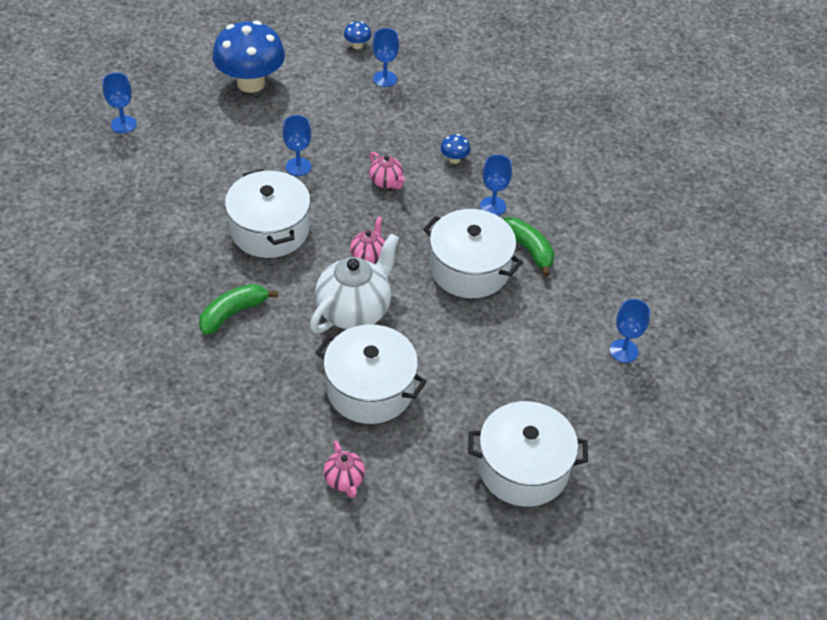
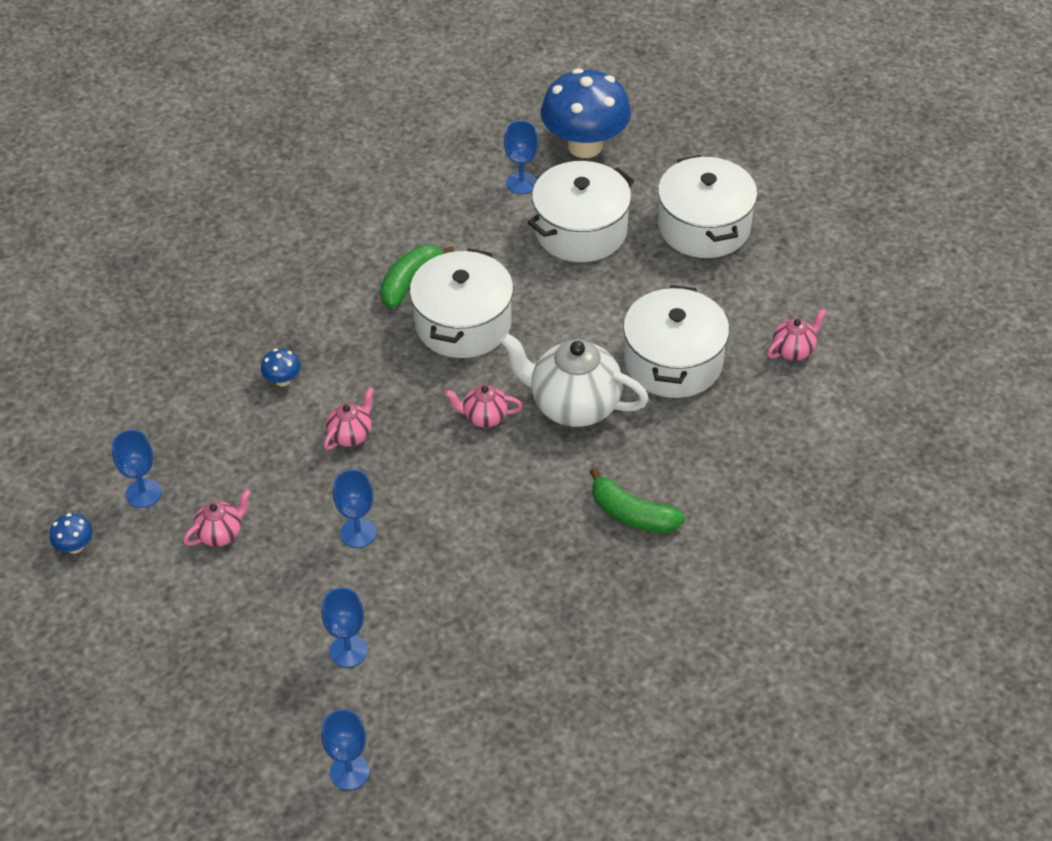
camera: 105 degrees left, 0 degrees up
(251, 83) = (203, 646): blue mushroom -> blue mushroom (585, 146)
(270, 230) = (484, 525): white pot -> white pot (581, 230)
(333, 106) = (221, 533): none -> pink teapot
(493, 206) = (353, 326): blue goblet -> blue goblet (348, 651)

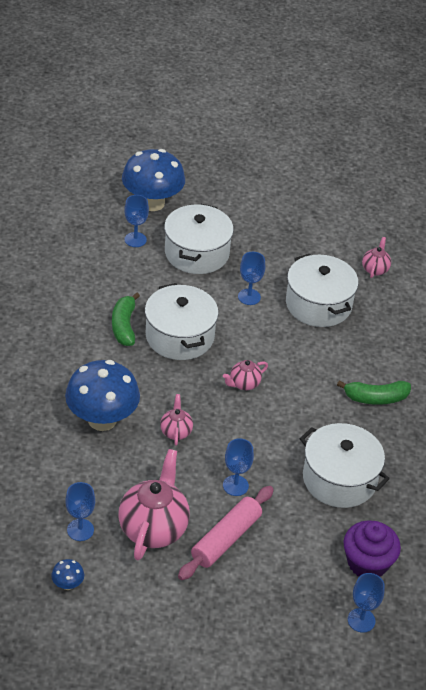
camera: 40 degrees left, 5 degrees down
(221, 533) = (153, 528): pink teapot -> pink teapot, size x2.02
(283, 380) = (102, 420): blue mushroom -> blue mushroom, size x2.49
(288, 589) = (226, 539): none -> pink rolling pin
(348, 651) = (295, 554): blue goblet -> blue goblet (249, 297)
(423, 709) = (367, 563): none -> purple cupcake
(573, 405) = (287, 354): white teapot -> none
(704, 226) = (264, 222): white pot -> white pot (339, 479)

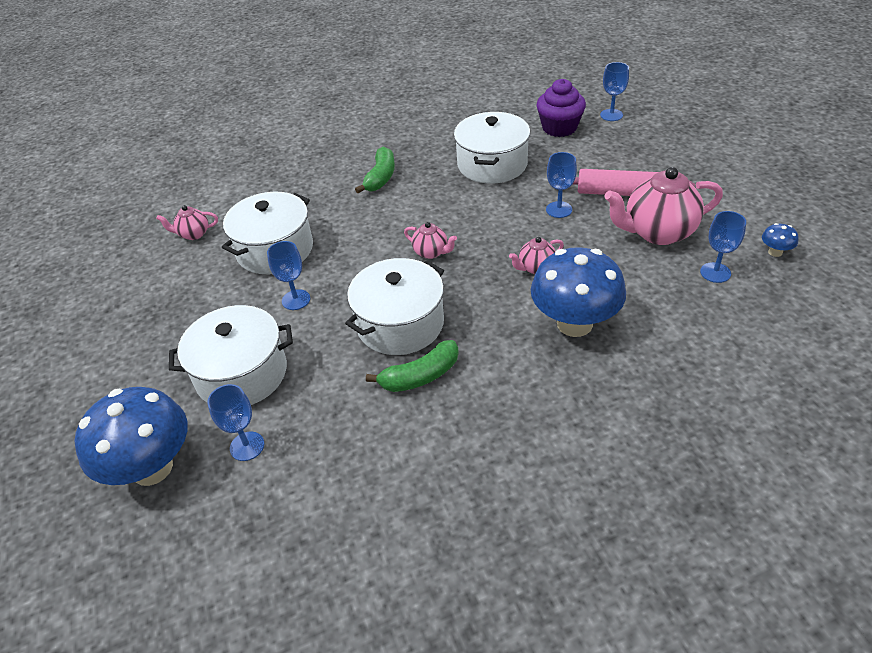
camera: 110 degrees left, 0 degrees up
(375, 398) = (381, 177): green banana -> green banana turned 45 degrees clockwise

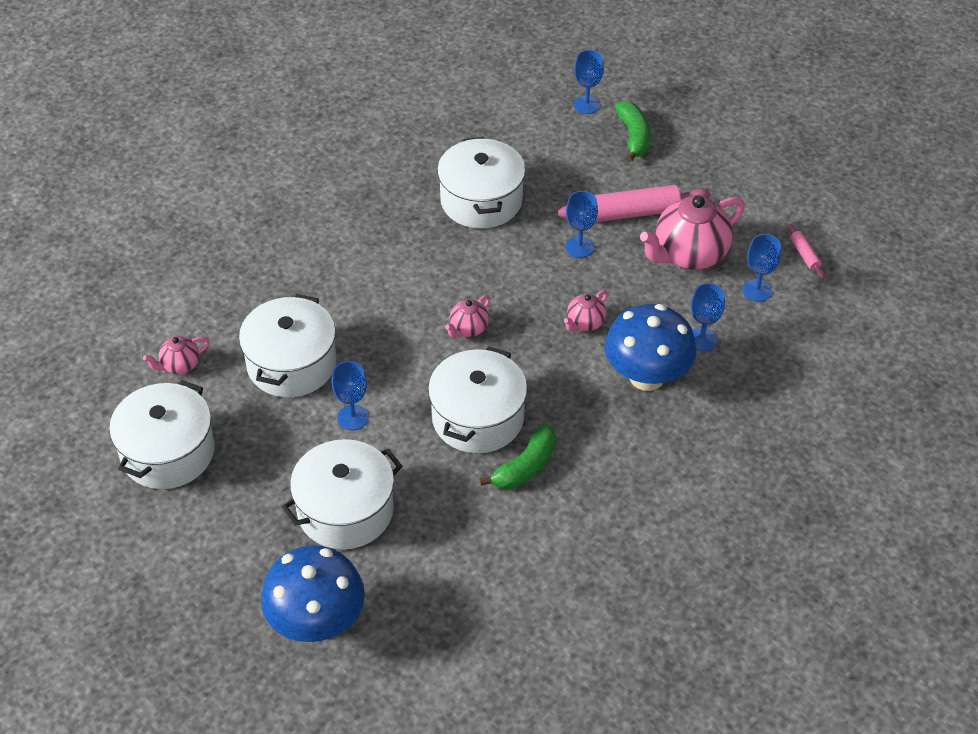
camera: 25 degrees left, 5 degrees up
(139, 293) = (168, 452): none -> white pot
(247, 446) = (396, 577): blue goblet -> blue goblet (702, 339)
(381, 177) = (361, 243): green banana -> green banana (634, 137)
(431, 252) = (468, 329): pink teapot -> pink teapot turned 120 degrees clockwise
(559, 128) = (535, 134): purple cupcake -> none
(775, 252) = (804, 255): blue mushroom -> pink rolling pin

